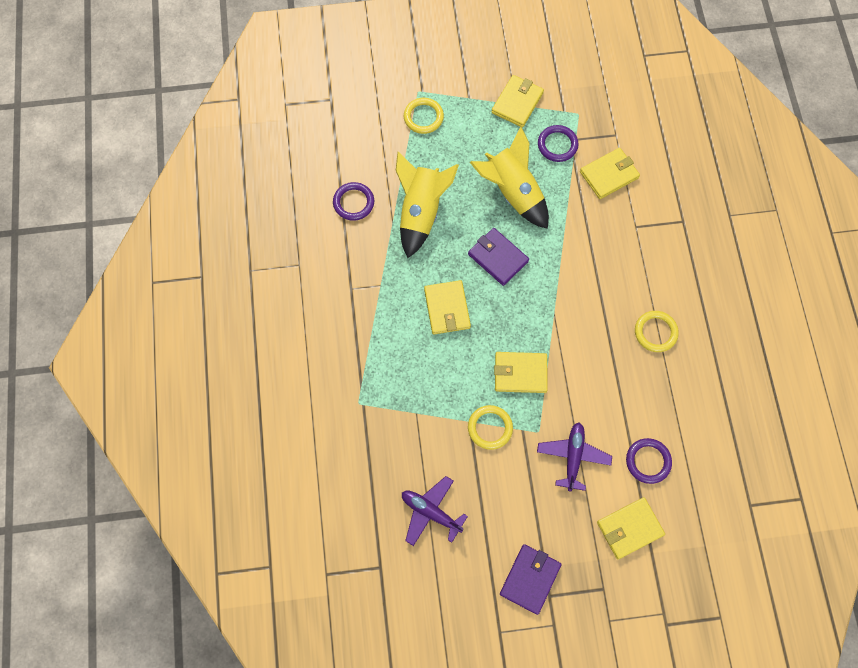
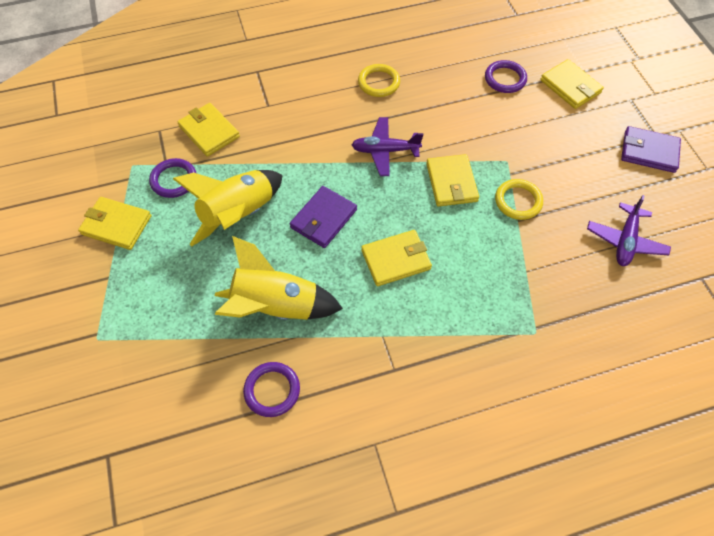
camera: 100 degrees left, 10 degrees down
(423, 117) = (137, 326): yellow ring -> none
(573, 457) = (521, 132): purple plane -> purple plane (385, 151)

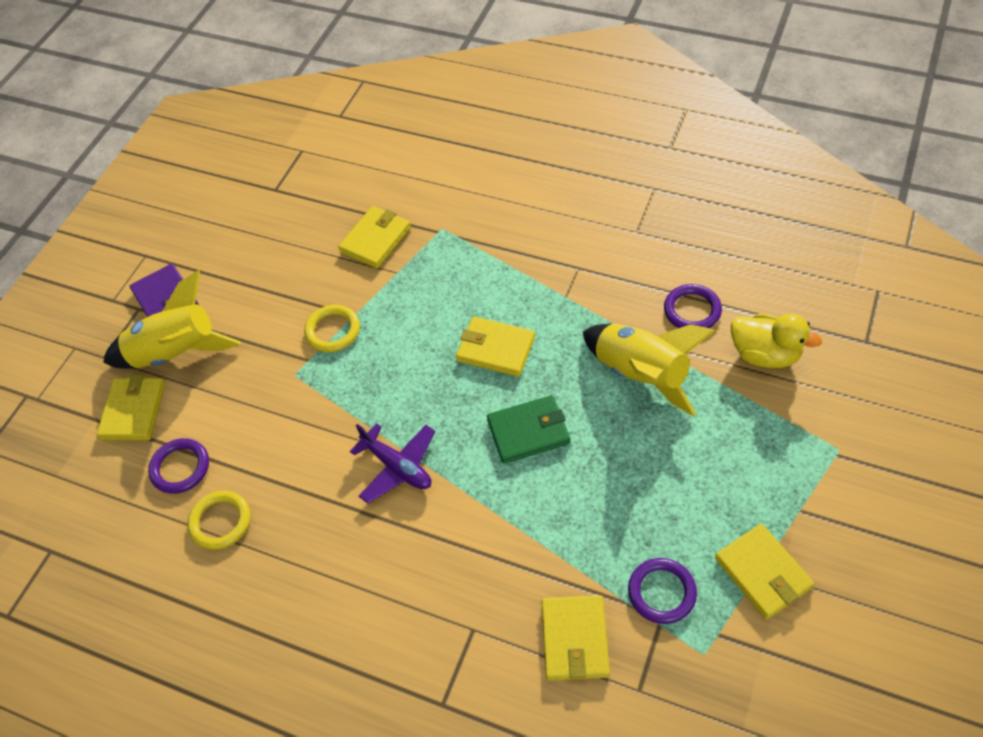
camera: 135 degrees left, 5 degrees down
(189, 386) = (765, 354): none -> yellow duck
(239, 215) = (613, 494): yellow rocket -> yellow rocket (176, 353)
(323, 219) = (528, 431): purple wallet -> green wallet
(378, 83) = (314, 566): yellow ring -> yellow ring (220, 522)
(451, 182) = (370, 387): yellow wallet -> yellow wallet (376, 240)
(625, 241) = (291, 246): purple plane -> none

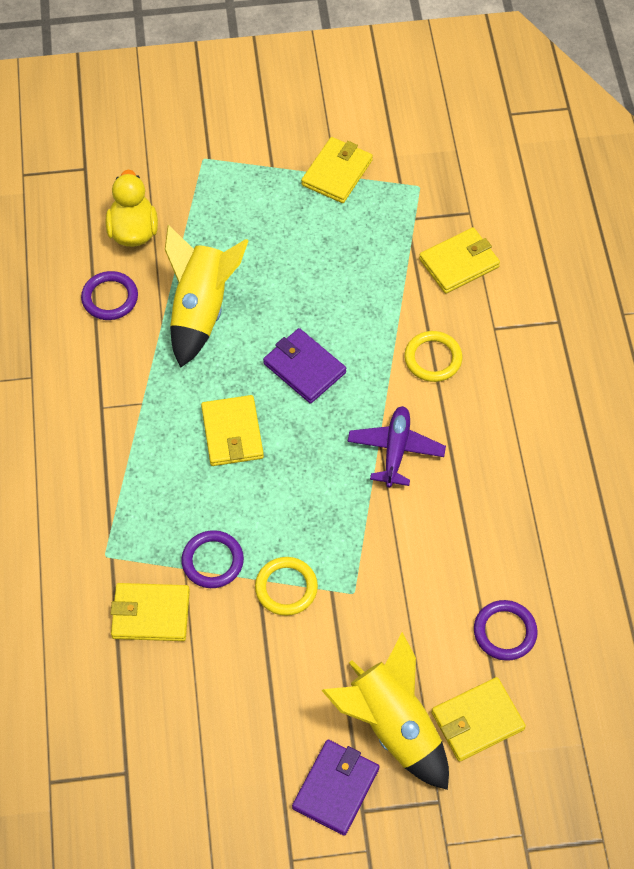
camera: 125 degrees left, 5 degrees up
(220, 522) = (530, 561): yellow ring -> yellow ring (433, 358)
(528, 431) = (304, 368): green wallet -> purple wallet
(661, 592) = (390, 225): purple ring -> purple ring (212, 561)

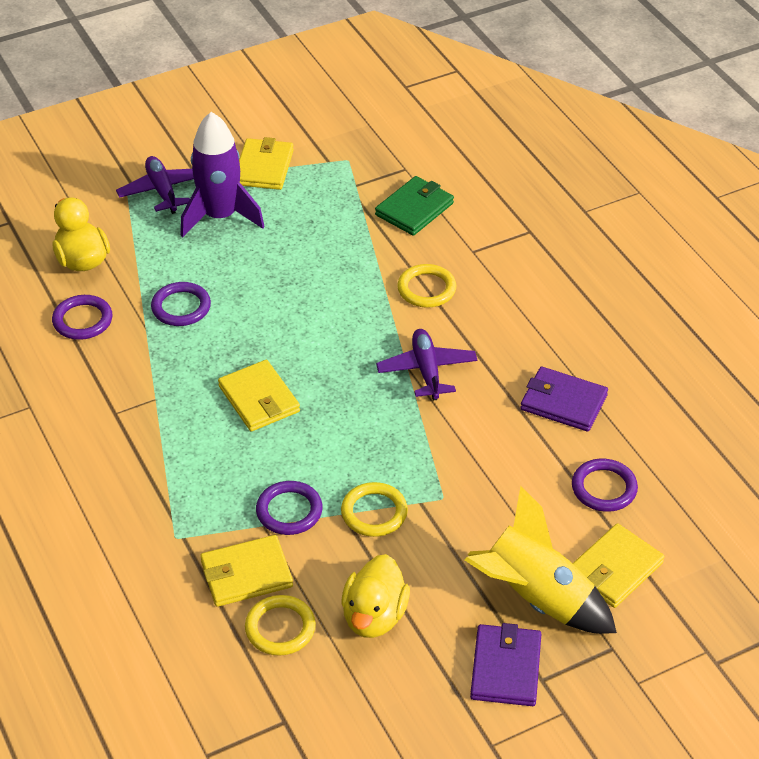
camera: 20 degrees left, 15 degrees down
(158, 679) = (280, 628): none -> yellow ring
(201, 310) = (181, 307): yellow rocket -> purple ring
(234, 173) = (162, 191): none -> purple plane
(243, 695) = (374, 616): none -> yellow duck
(275, 218) = (220, 216): none -> purple rocket
(304, 368) = (306, 328): purple wallet -> purple wallet (563, 402)
(459, 263) = (414, 209): yellow wallet -> green wallet

